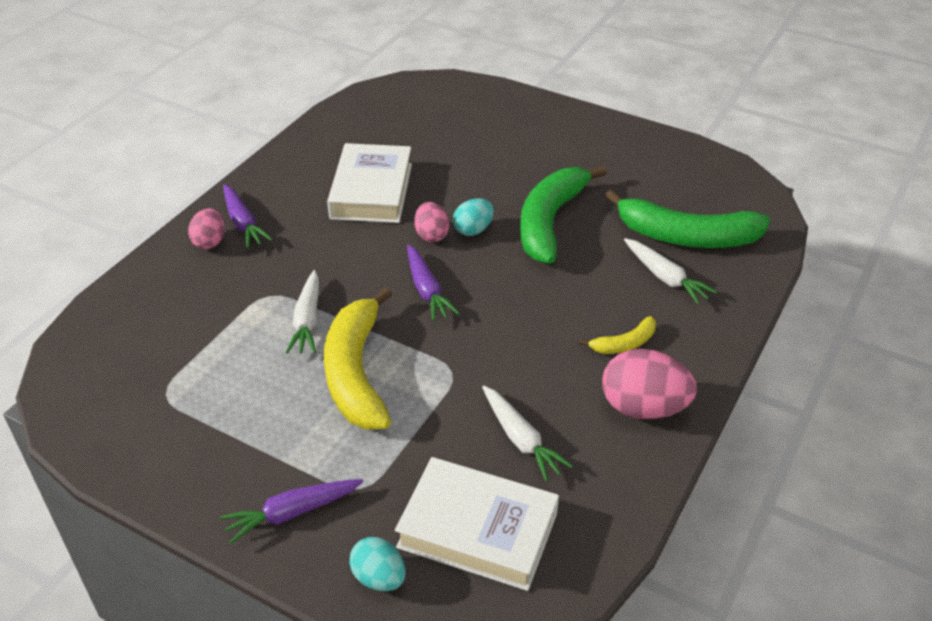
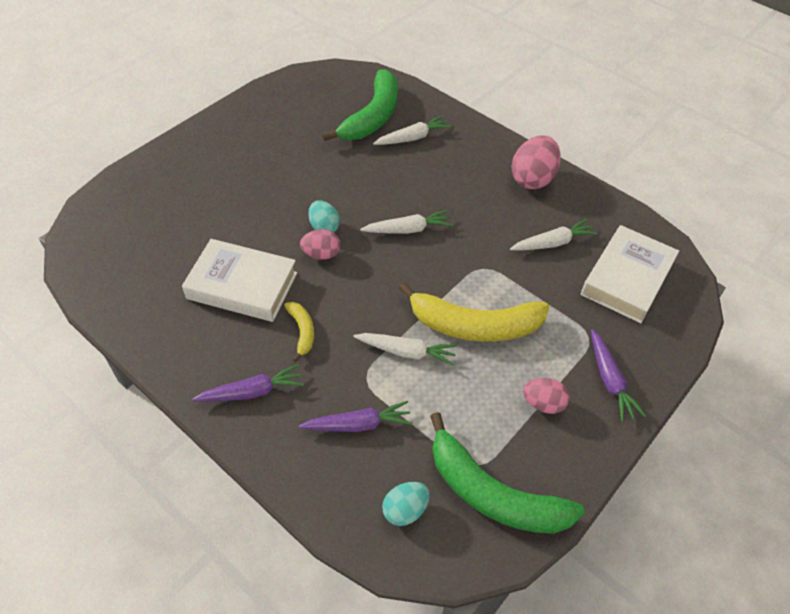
camera: 80 degrees left, 10 degrees up
(210, 242) = (272, 422): pink egg -> pink egg (543, 403)
(379, 578) = (664, 336): turquoise egg -> turquoise egg (405, 510)
(427, 290) = (390, 268): purple carrot -> purple carrot (358, 424)
(494, 296) = (408, 229): none -> white carrot
(549, 222) = (330, 181): green banana -> green banana (493, 494)
(624, 344) = (473, 173): yellow banana -> yellow banana (302, 331)

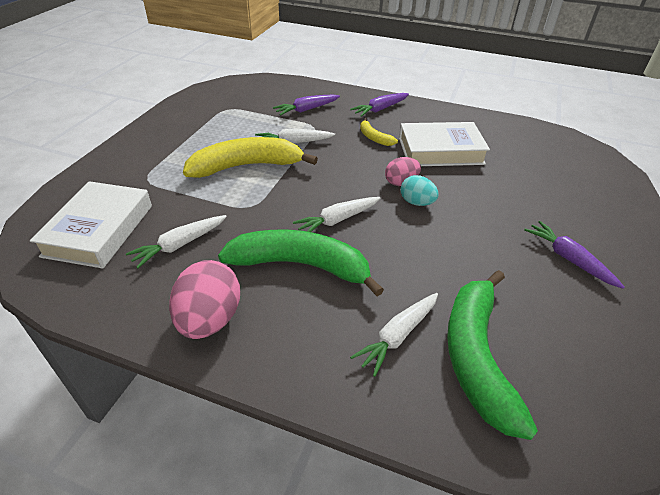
camera: 160 degrees right, 10 degrees down
(405, 510) = (263, 90): turquoise egg -> none
(493, 494) = (215, 102): green banana -> green banana (300, 265)
(543, 403) = (186, 138): pink egg -> none
(609, 380) = (133, 158): purple carrot -> purple carrot (568, 259)

